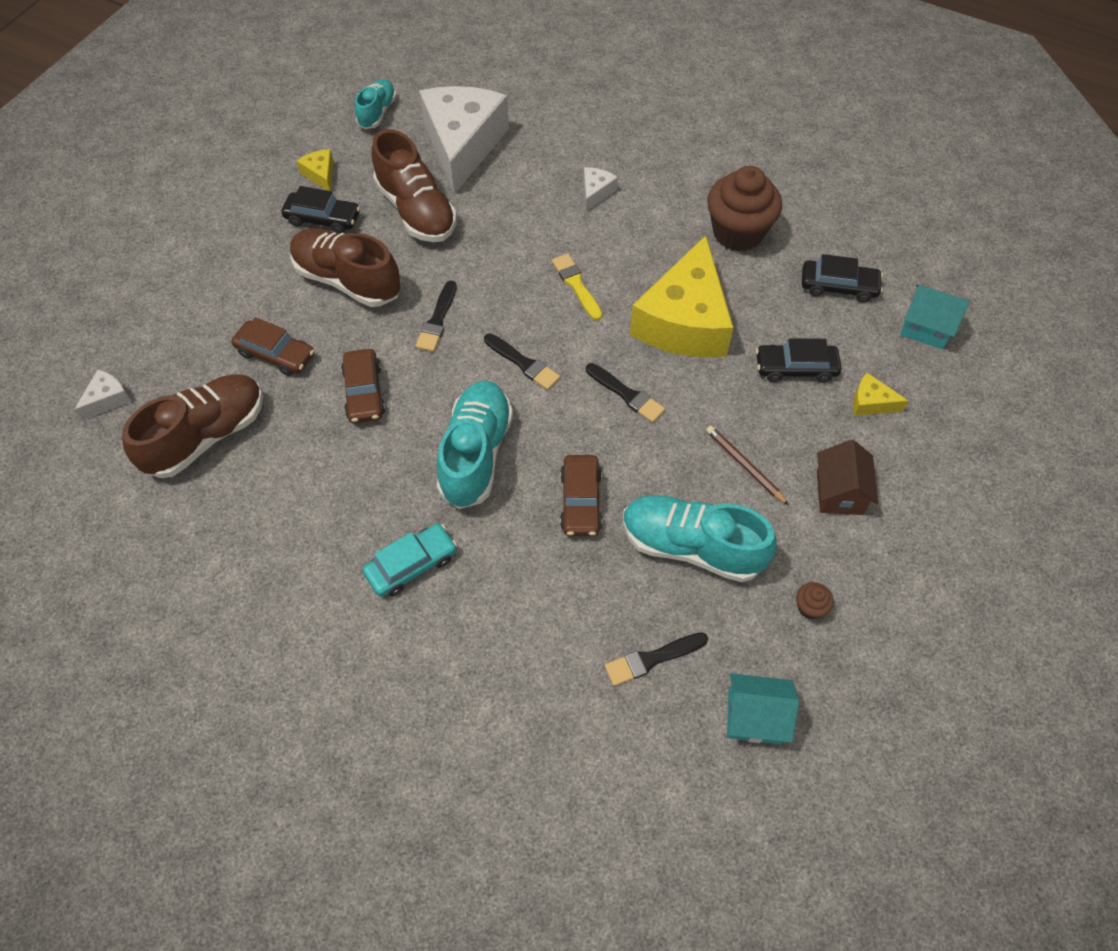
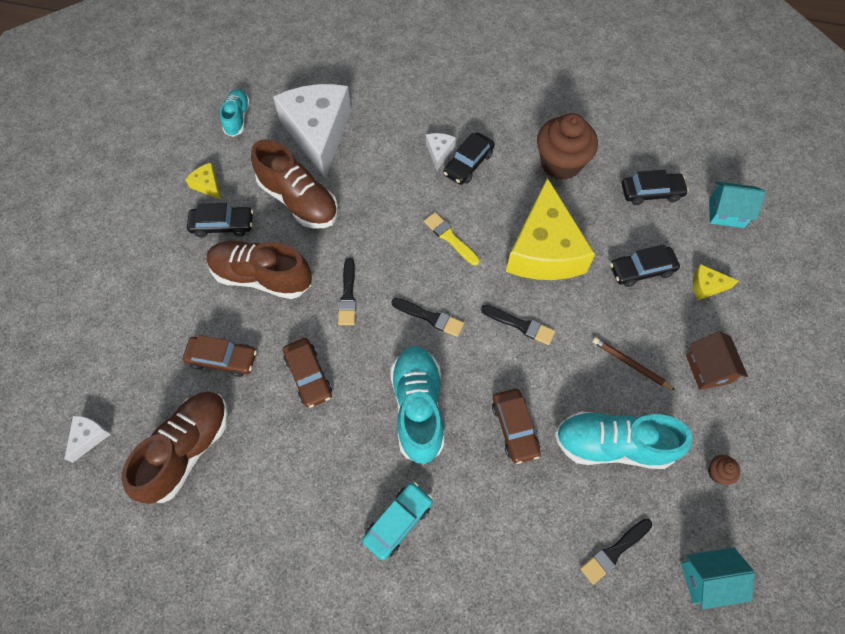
camera: 15 degrees left, 5 degrees up
(626, 211) = (468, 164): none -> black car

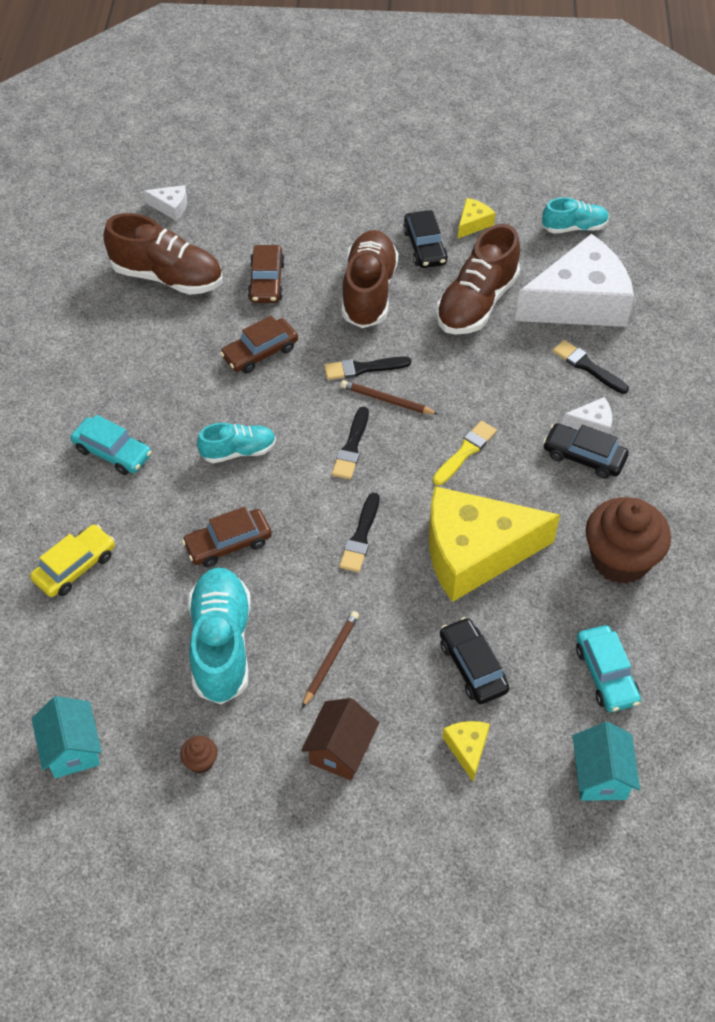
camera: 80 degrees right, 10 degrees down
(386, 283) = (386, 400): none -> brown pencil
(418, 408) = (238, 451): turquoise shoe -> turquoise shoe, size x0.58
(523, 566) = (75, 567): none -> yellow car
(614, 552) = (96, 652): black brush -> black brush (587, 366)
(651, 192) = (606, 674): black car -> turquoise car
(708, 369) = (340, 750): brown house -> brown house turned 45 degrees counterclockwise

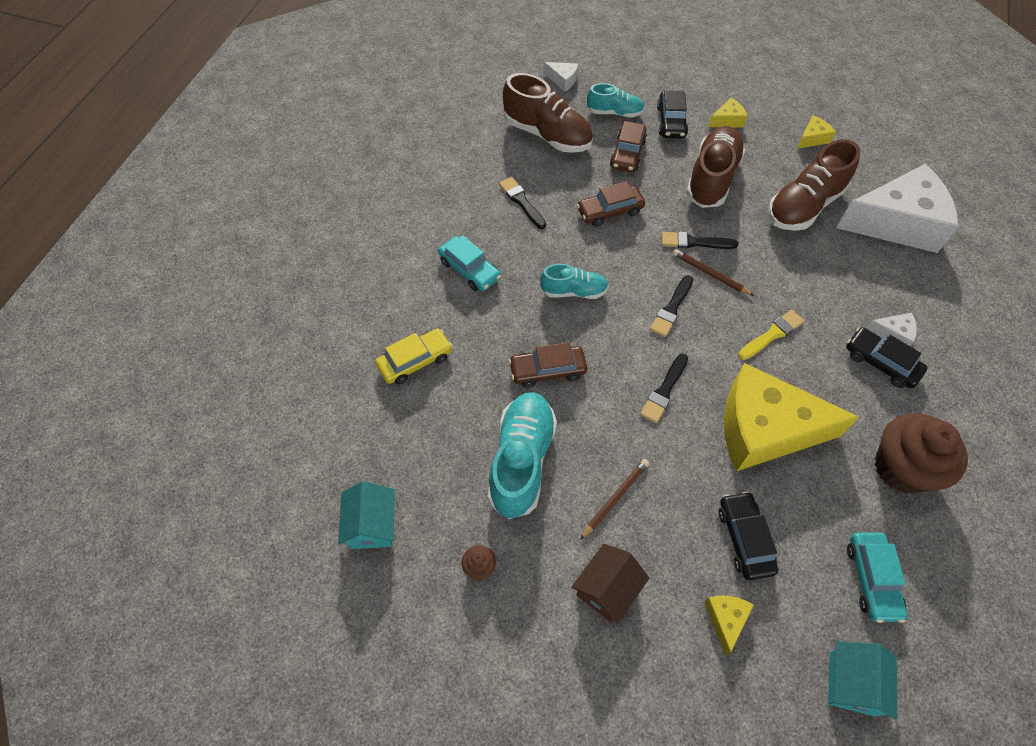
camera: 15 degrees right, 5 degrees up
(374, 220) = (727, 120): none -> yellow cheese
(425, 247) = (767, 150): black car -> black car (671, 122)
(574, 227) = (901, 158): turquoise shoe -> turquoise shoe (614, 113)
(587, 366) = (896, 281): black brush -> black brush (521, 202)

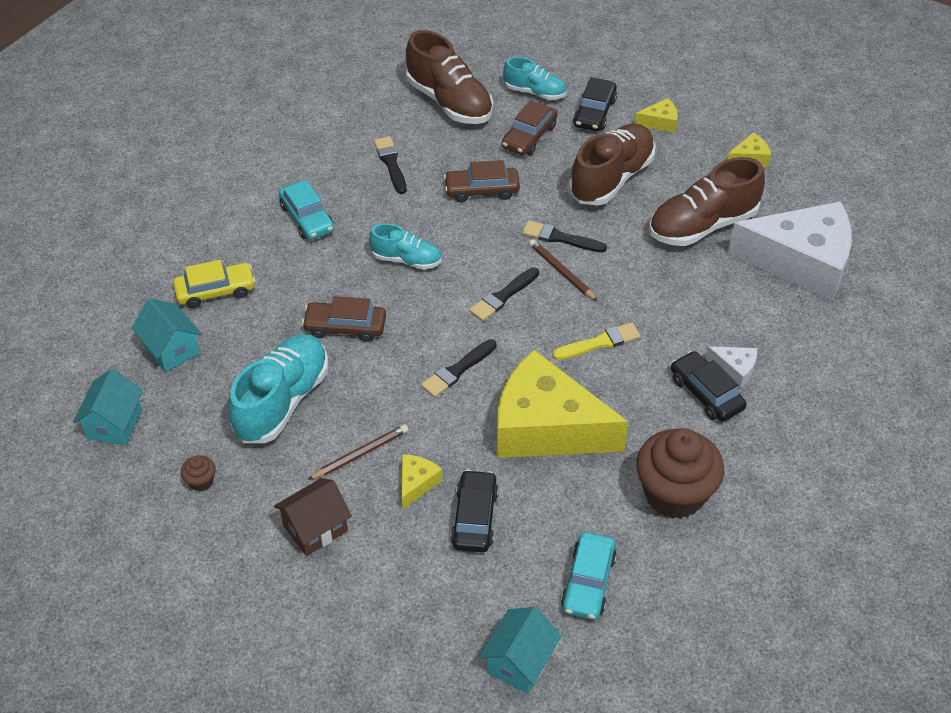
camera: 15 degrees right, 10 degrees down
(397, 431) = (171, 349): none -> turquoise house
(562, 80) = (492, 49): white cheese -> none
(725, 619) = (420, 580): yellow cheese -> yellow cheese (416, 483)

